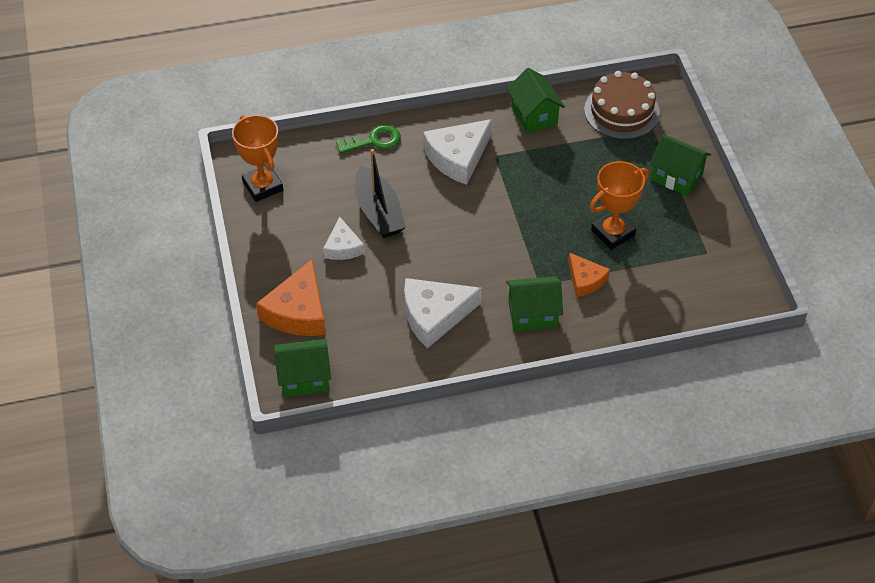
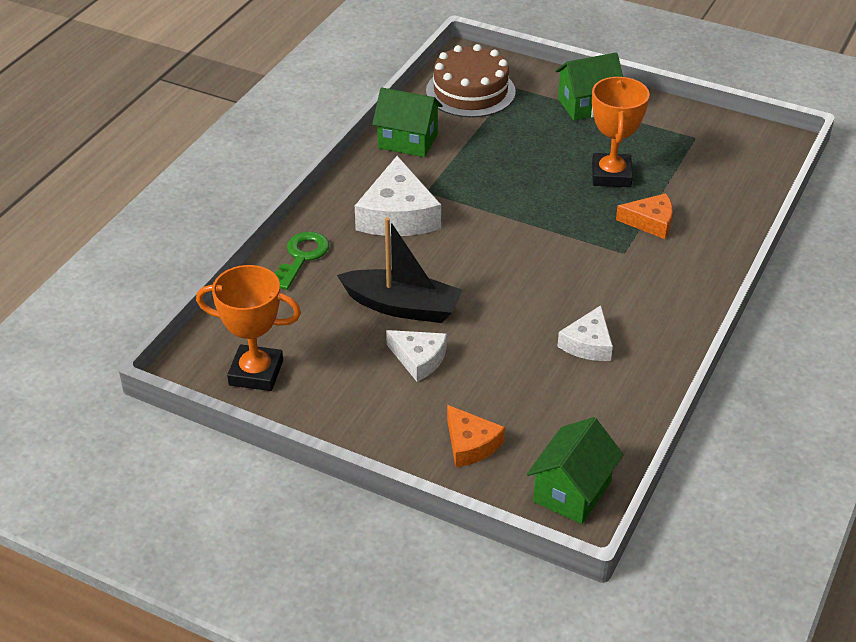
camera: 50 degrees left, 10 degrees down
(298, 312) = (470, 444): orange cheese -> orange cheese, size x0.59
(434, 315) = (588, 344): white cheese -> white cheese, size x0.59
(532, 314) = (658, 277): green house -> none

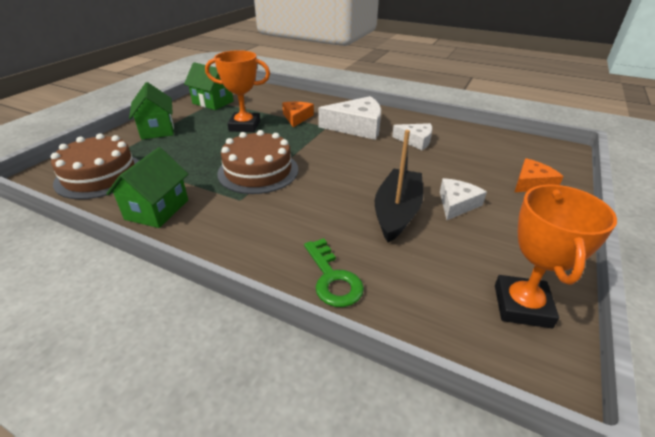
camera: 90 degrees left, 5 degrees down
(301, 257) = (332, 278): green key -> green key turned 135 degrees counterclockwise
(398, 215) = (271, 215): white cheese -> white cheese (357, 127)
(486, 198) = (258, 171): none -> brown cake
(572, 491) = (545, 151): green house -> green house (213, 102)

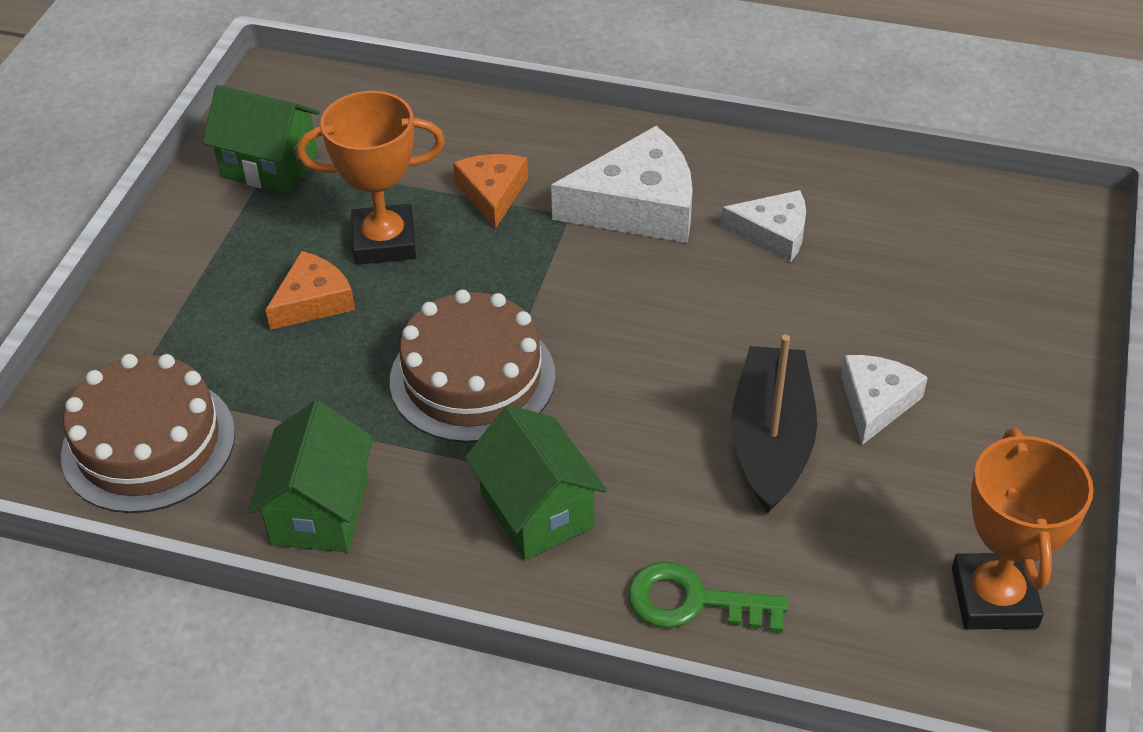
camera: 10 degrees left, 10 degrees up
(157, 130) = (189, 284): green house -> green house (537, 510)
(332, 278) = (693, 601): green key -> green key turned 135 degrees clockwise
(532, 183) = (1011, 324): orange cheese -> orange cheese (313, 301)

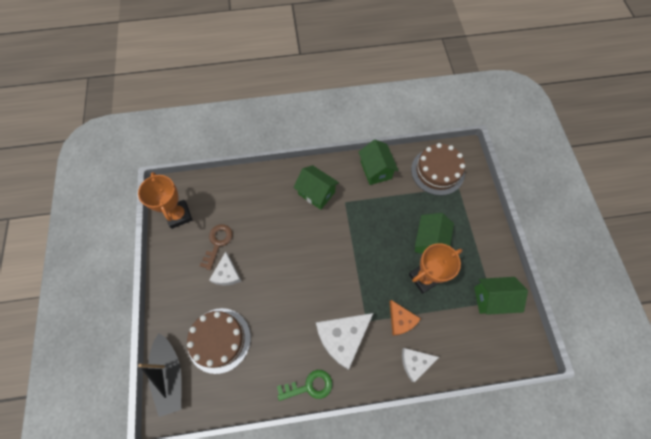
camera: 155 degrees right, 20 degrees up
(313, 301) = (429, 241): orange cheese -> green house
(472, 378) = (359, 231): brown cake -> brown cake (219, 340)
(693, 601) = (262, 183): green key -> green key (309, 386)
(771, 441) = (257, 244): black boat -> black boat (170, 375)
(773, 233) = (285, 344): white cheese -> white cheese (415, 363)
(884, 481) = (218, 243): none -> brown key

